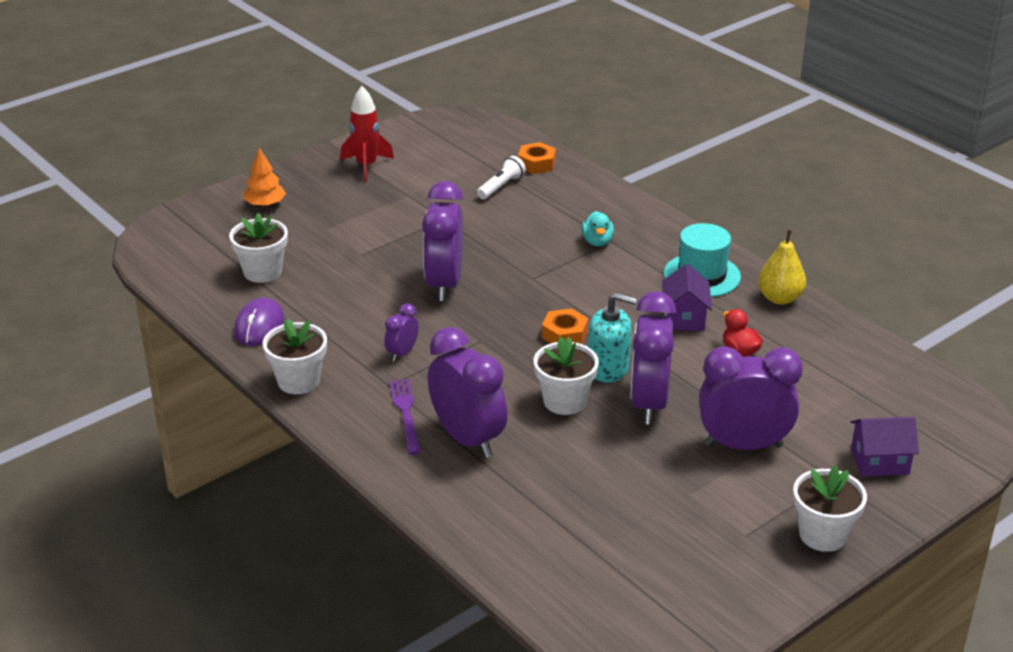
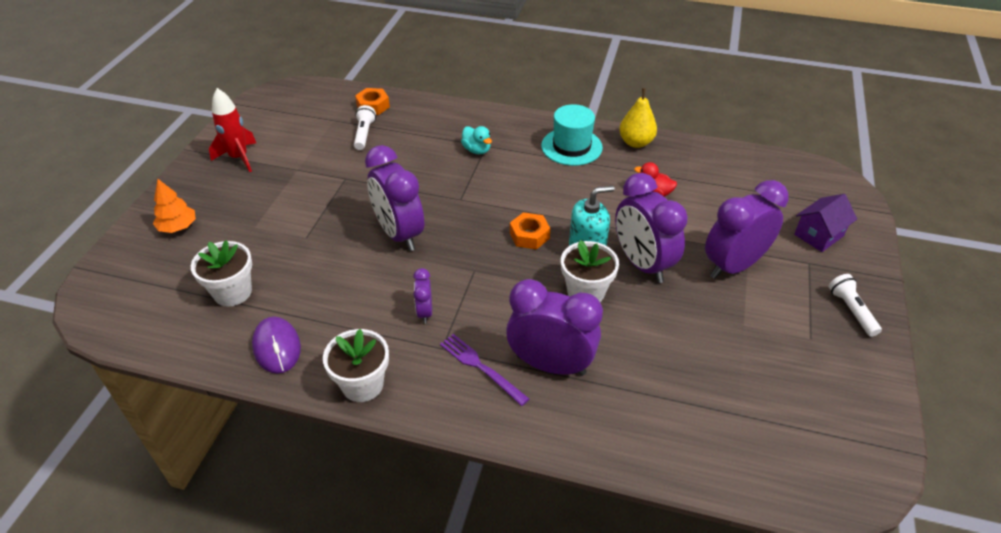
camera: 35 degrees left, 10 degrees up
(684, 318) = (594, 184): purple house -> none
(823, 535) = (851, 310): white flower pot -> white flashlight

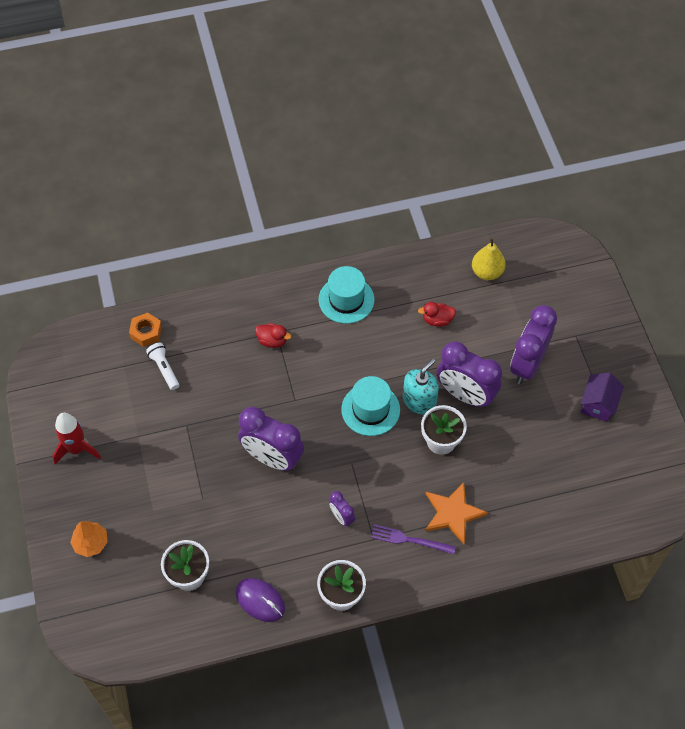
camera: 30 degrees left, 15 degrees up
(477, 150) = (272, 341): turquoise duck -> red duck
(529, 235) = (370, 409): orange nut -> turquoise hat
(550, 365) = (453, 513): purple clock -> orange star
(636, 142) = (394, 270): yellow pear -> yellow pear (487, 272)
(818, 235) = (571, 305): purple house -> purple house (598, 404)
(851, 310) = (619, 366): white flashlight -> none

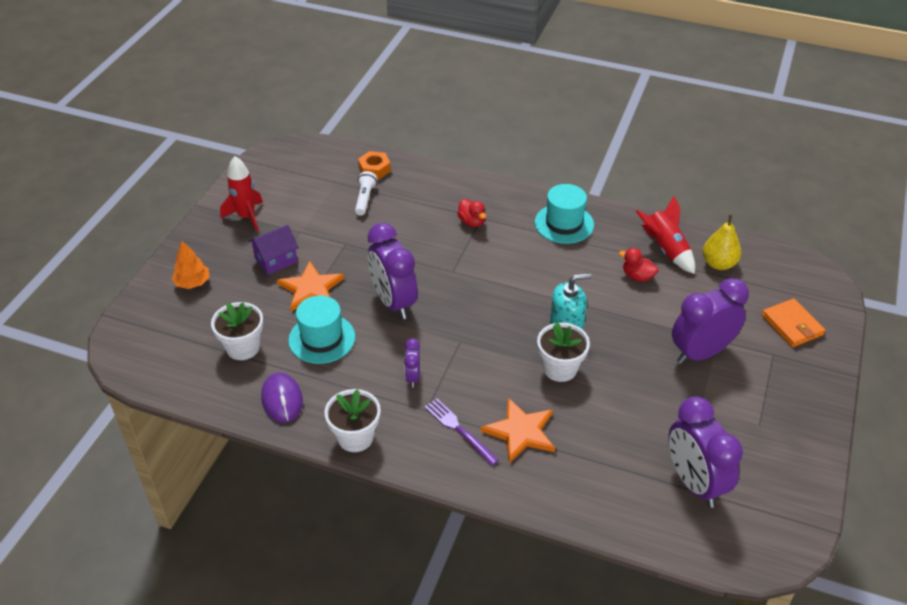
camera: 35 degrees right, 15 degrees down
(196, 487) = (311, 289): none -> orange star
(370, 409) = (514, 311): turquoise hat -> turquoise hat (322, 338)
(440, 280) = (665, 249): none -> red rocket
(465, 395) = (616, 345): purple clock -> purple clock (694, 482)
(572, 301) = (792, 325): none -> orange wallet
(598, 404) = (753, 422): purple house -> purple house (276, 260)

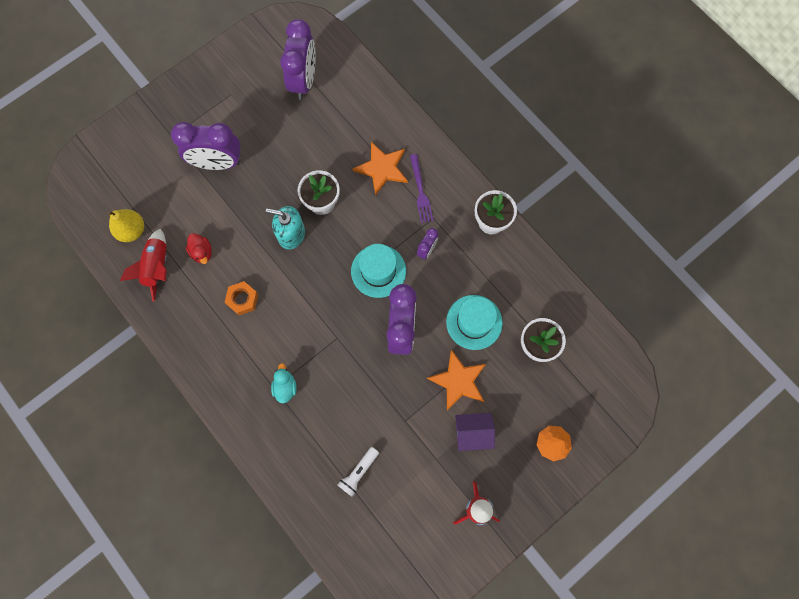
camera: 150 degrees left, 30 degrees up
(282, 399) = (527, 280): purple mouse -> none
(374, 169) = (327, 512): orange nut -> orange nut (242, 299)
(472, 222) = (285, 387): red duck -> turquoise duck
(564, 224) = (212, 341): turquoise hat -> turquoise hat (378, 271)
(792, 325) = (136, 150): orange wallet -> none

